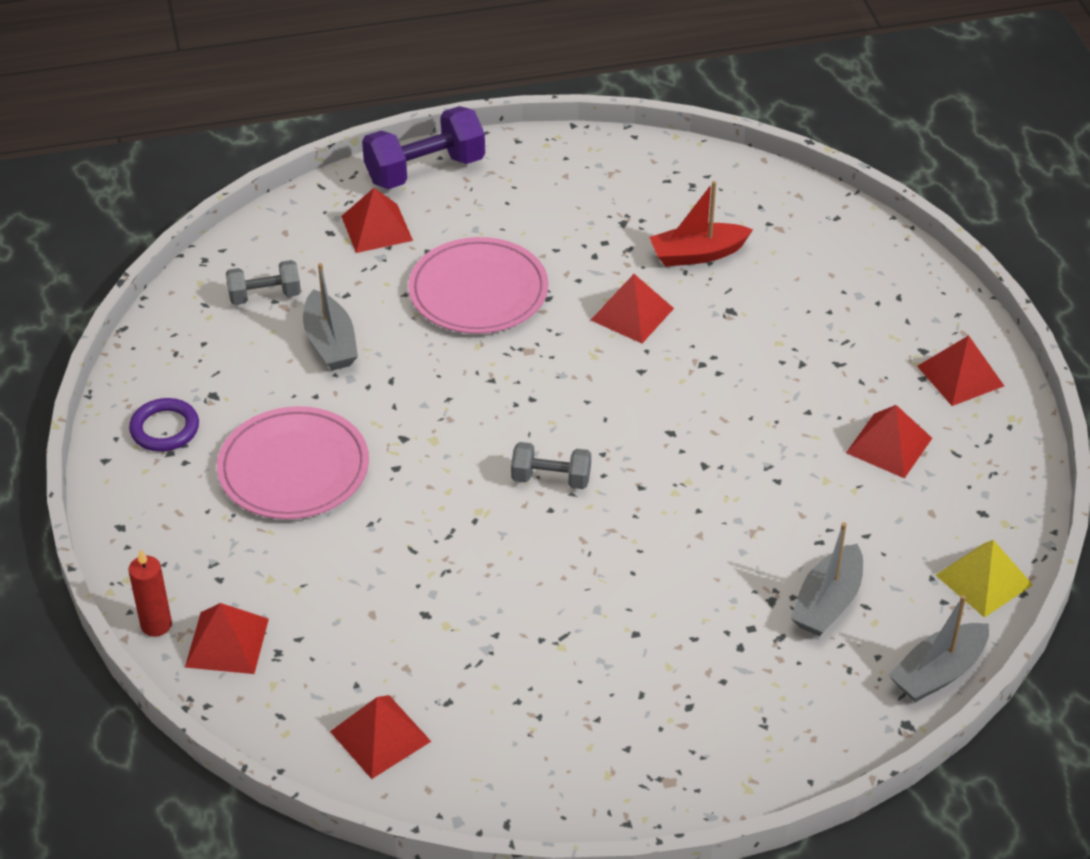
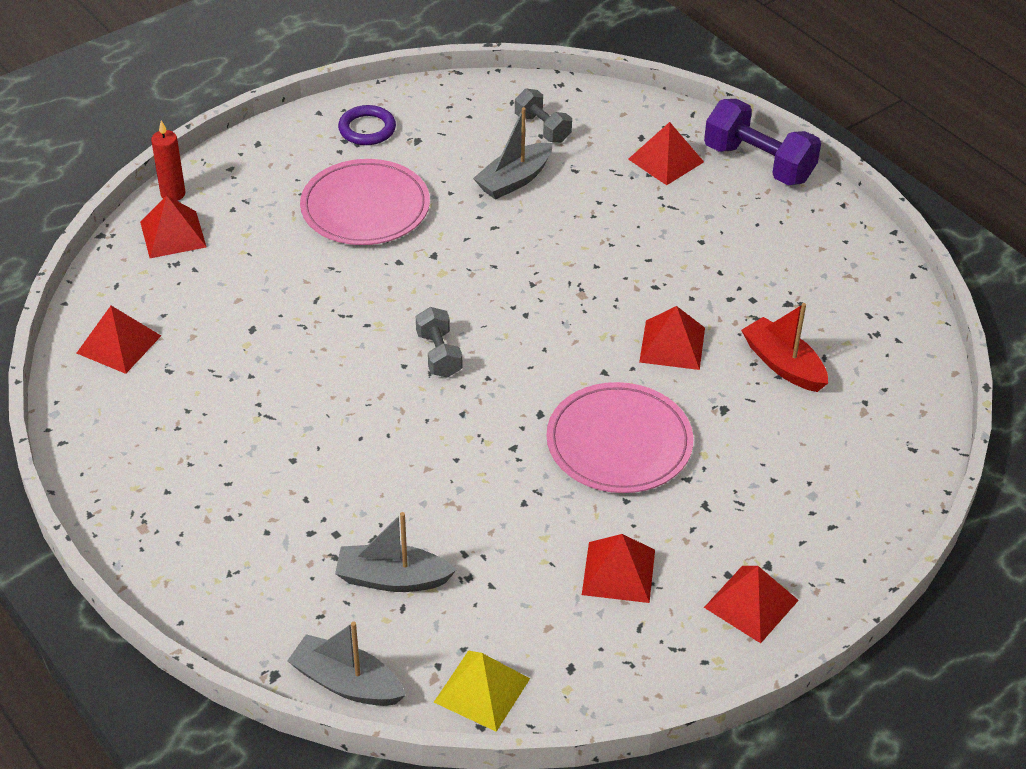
camera: 65 degrees right, 0 degrees up
(478, 291) = (632, 242): pink plate -> pink plate (619, 443)

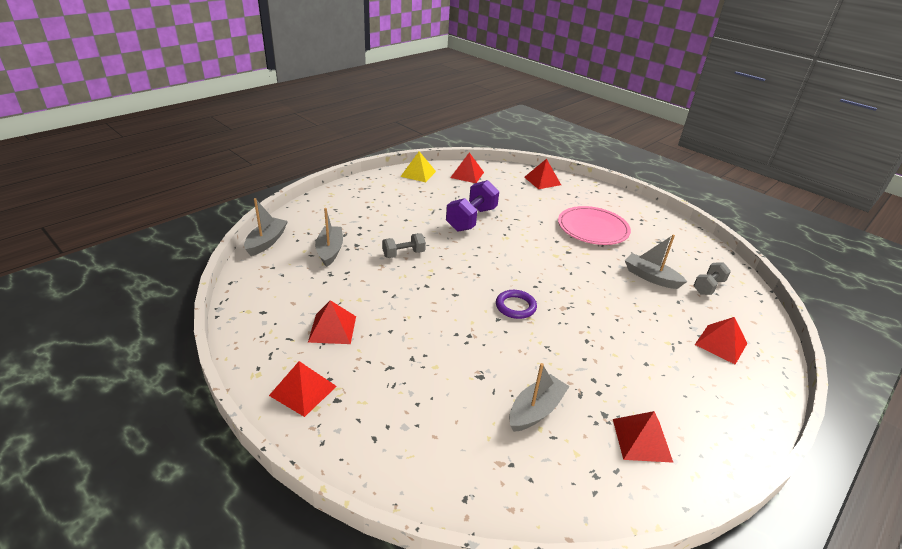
camera: 80 degrees right, 10 degrees down
(173, 194) = (569, 179): red candle -> none
(367, 129) = (656, 225): purple ring -> purple ring (515, 306)
(439, 355) = (490, 257): grey dumbbell -> grey dumbbell (403, 254)
(482, 690) = (254, 282): yellow pyramid -> yellow pyramid (418, 173)
(619, 443) = (438, 326): pink plate -> none
(672, 344) = (534, 349): red pyramid -> red pyramid (642, 440)
(758, 163) = (758, 397): purple dumbbell -> purple dumbbell (471, 219)
(783, 364) = (535, 410): red boat -> grey boat

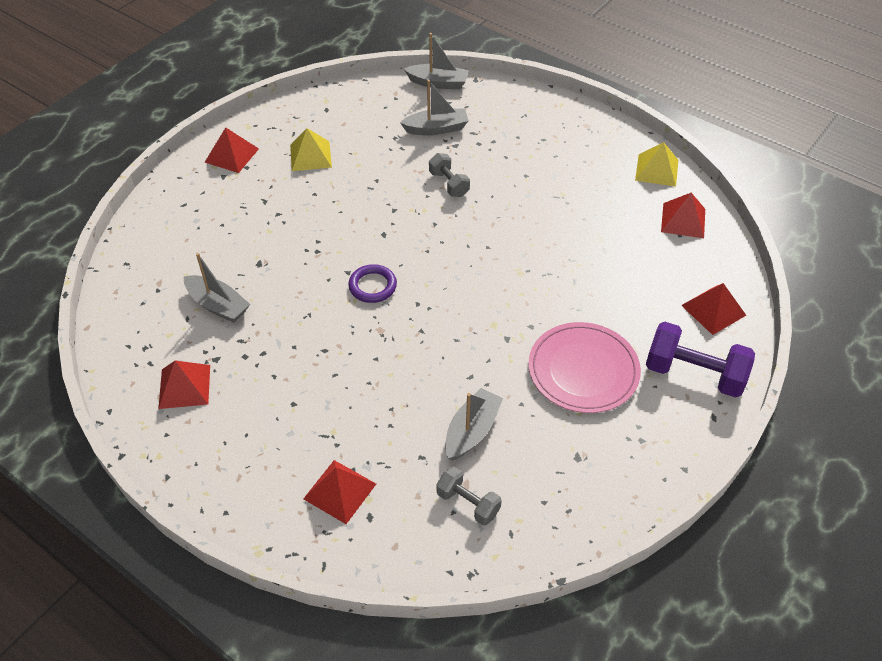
camera: 85 degrees right, 15 degrees up
(332, 328) = (310, 156): red pyramid -> yellow pyramid
(471, 219) = (552, 235): purple dumbbell -> purple dumbbell (694, 374)

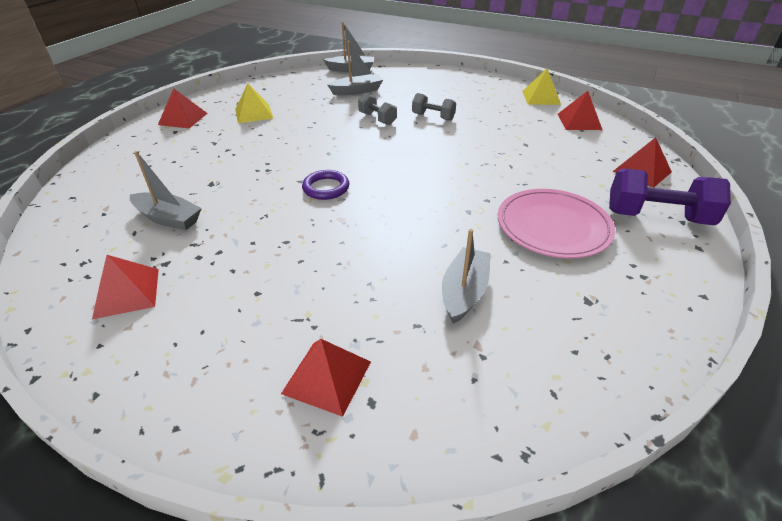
camera: 10 degrees left, 10 degrees down
(468, 503) = (488, 367): grey dumbbell -> grey dumbbell (433, 117)

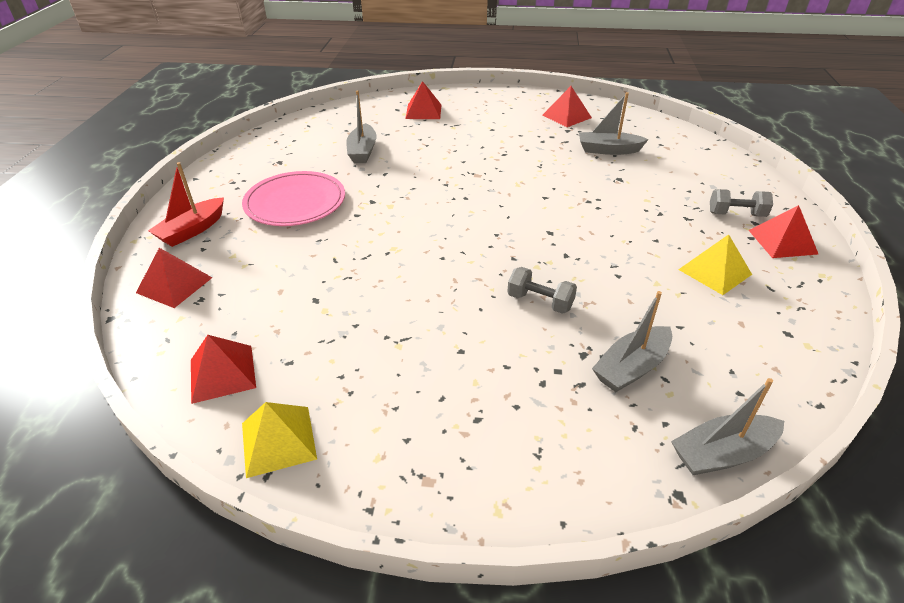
camera: 160 degrees right, 0 degrees up
(326, 188) = (514, 195): purple ring -> none
(433, 117) = (461, 326): grey dumbbell -> grey dumbbell (736, 214)
(657, 217) = (192, 230): purple dumbbell -> red boat

